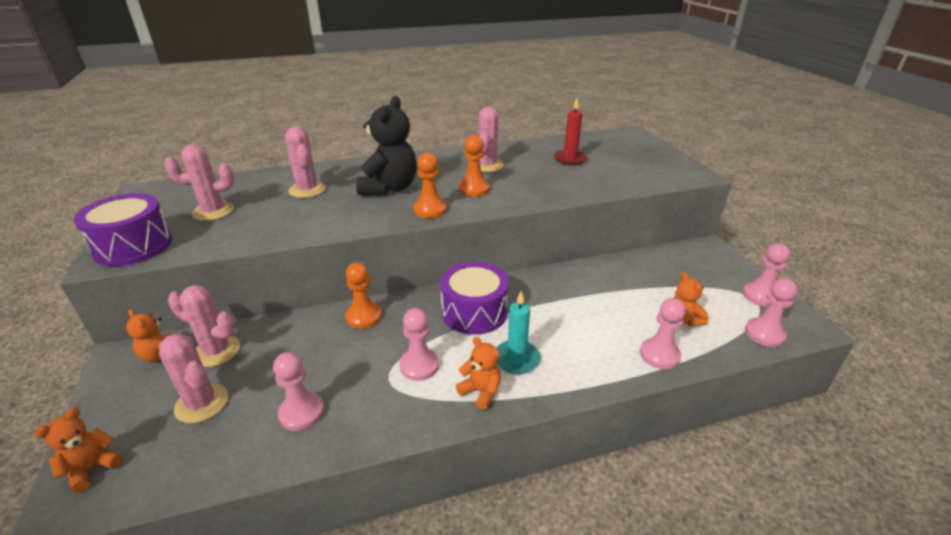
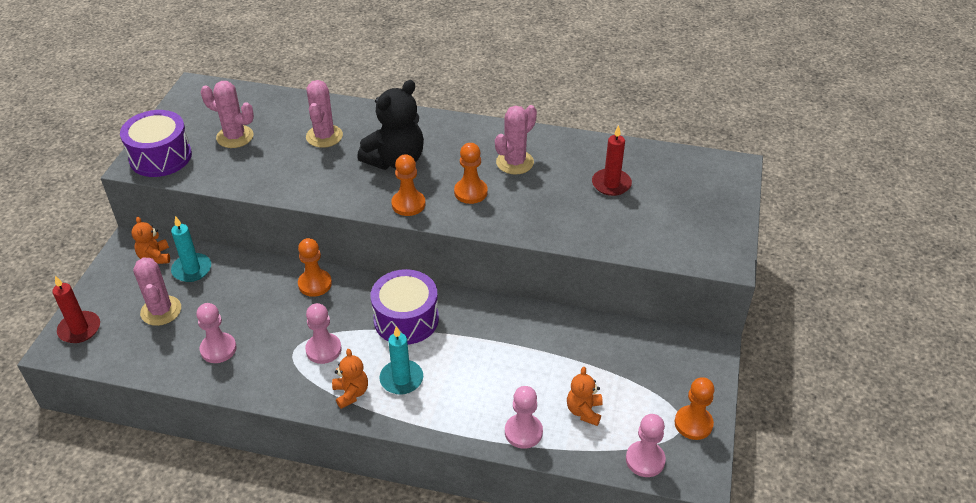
camera: 30 degrees right, 10 degrees up
(92, 468) = (79, 329): orange teddy bear -> red candle
(216, 351) = (192, 269): pink cactus -> turquoise candle
(760, 296) = (693, 423): pink pawn -> orange pawn

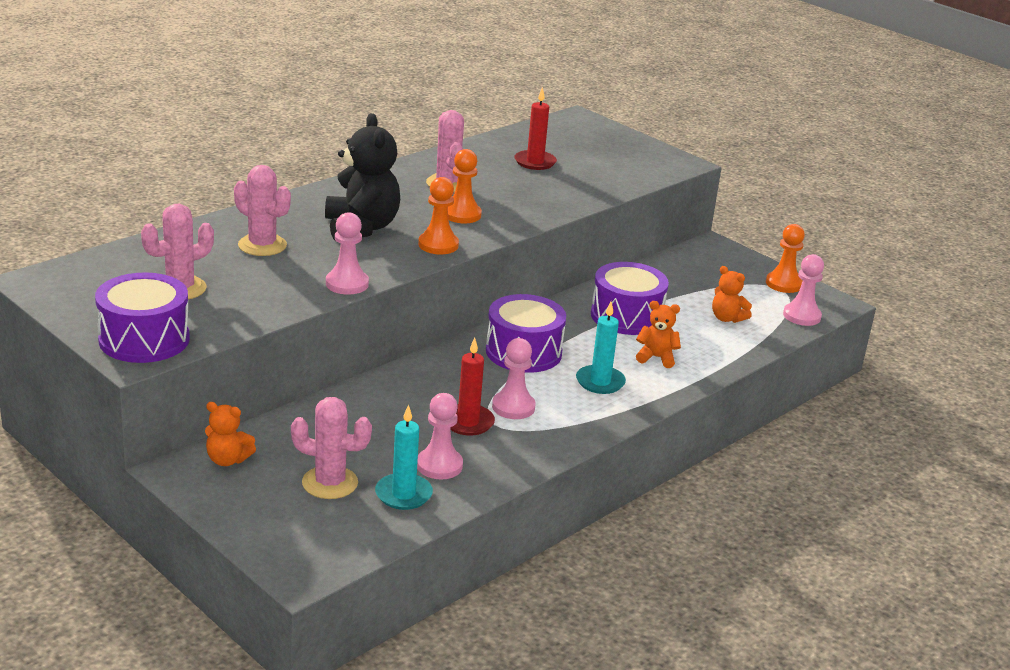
camera: 60 degrees left, 15 degrees down
(79, 329) = (288, 548): red candle -> red candle (468, 422)
(192, 269) = (285, 442): turquoise candle -> turquoise candle (403, 494)
(315, 284) = (410, 380): orange pawn -> none
(351, 393) = (590, 413): orange teddy bear -> orange teddy bear (656, 357)
(520, 349) = (626, 316): none -> purple drum
(523, 432) = (723, 351): pink pawn -> pink pawn (347, 284)

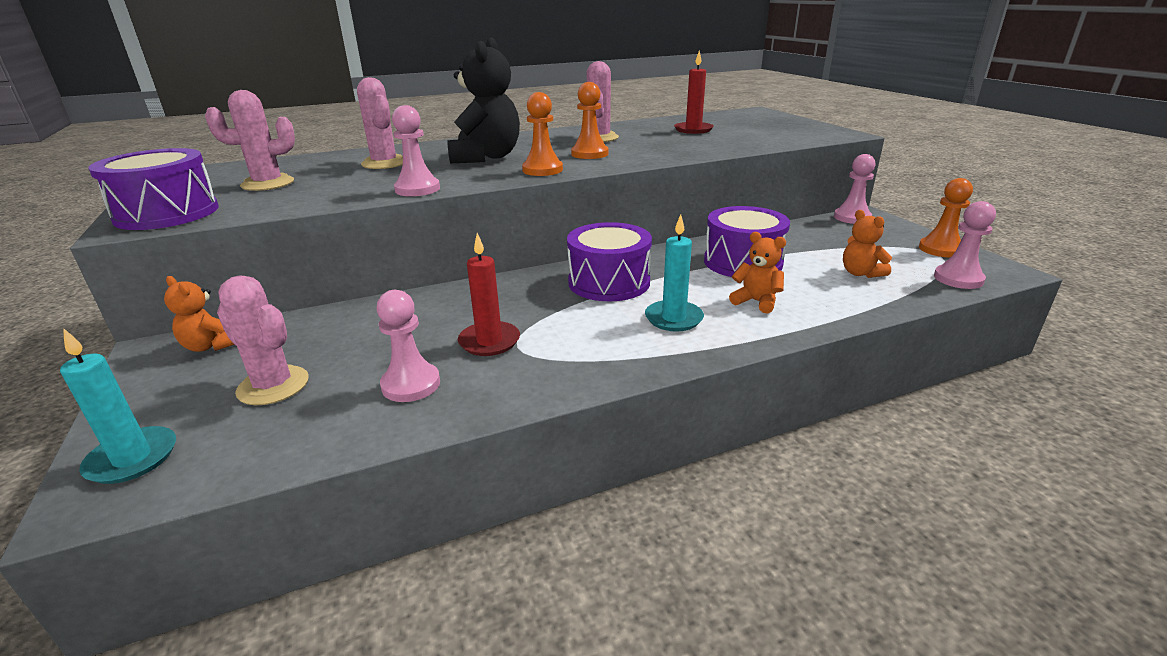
camera: 25 degrees right, 0 degrees up
(403, 494) = (334, 413): turquoise candle -> turquoise candle (132, 458)
(513, 407) = (554, 332): pink pawn -> pink pawn (852, 217)

